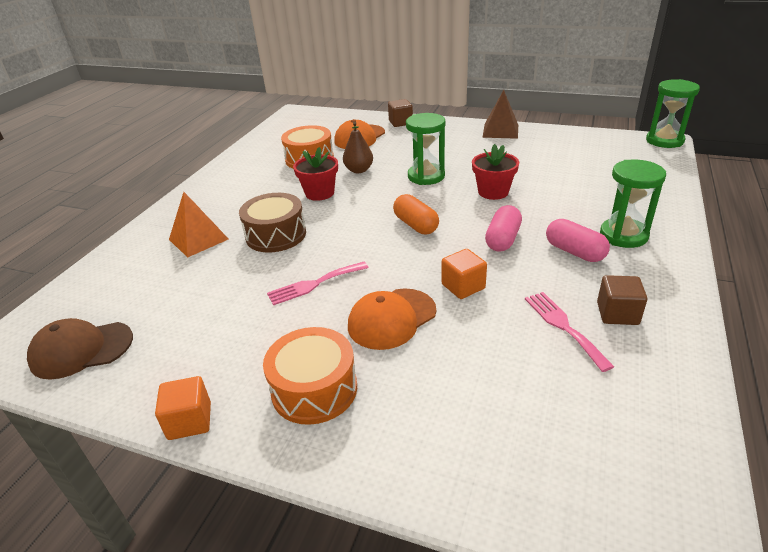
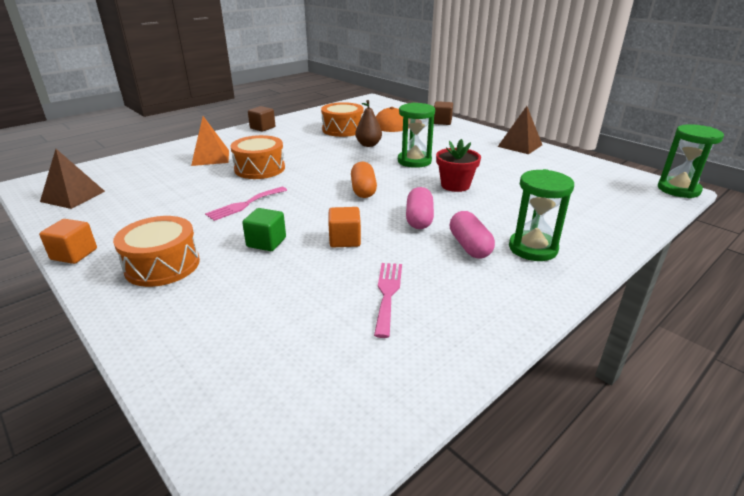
camera: 25 degrees right, 5 degrees down
(81, 350) = (73, 196): brown cap -> brown pyramid
(276, 235) = (260, 168): brown drum -> orange drum
(314, 284) = (244, 204): pink fork -> pink fork turned 45 degrees counterclockwise
(319, 193) = (321, 152): red flower pot -> none
(391, 319) = (266, 242): orange cap -> green cube
(503, 239) = (419, 219): pink capsule -> pink capsule turned 45 degrees counterclockwise
(617, 313) = (447, 302): brown cube -> brown cube (262, 128)

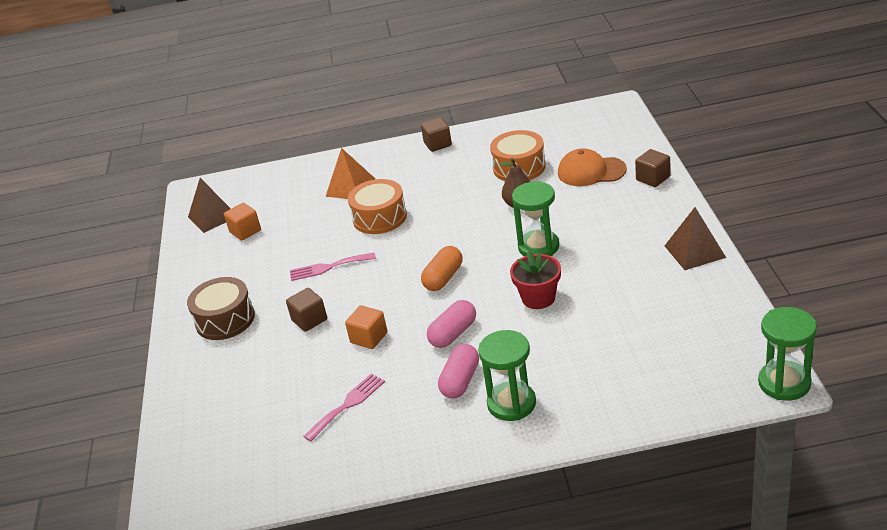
camera: 40 degrees right, 5 degrees up
(74, 254) = (179, 288): orange cube -> orange cube (245, 231)
(162, 265) = (225, 320): orange drum -> brown drum
(266, 242) = (309, 320): green cube -> brown cube

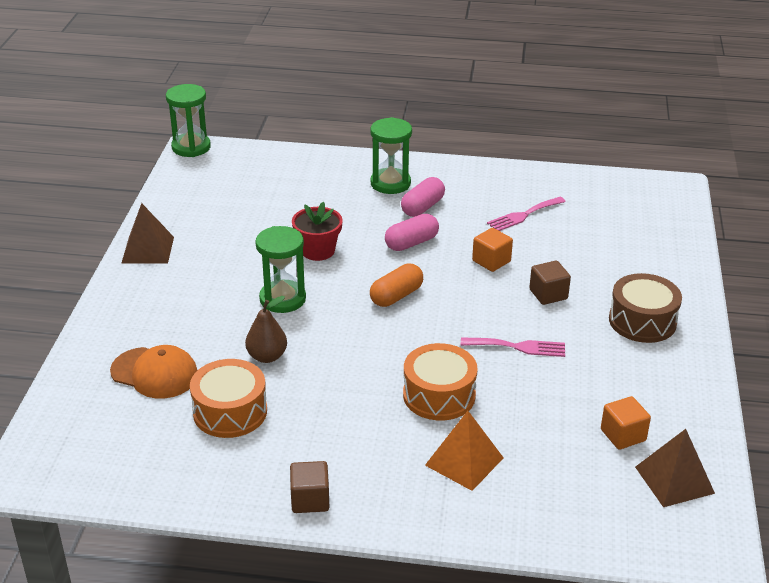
camera: 170 degrees left, 0 degrees up
(653, 178) = (101, 339): brown cube -> none

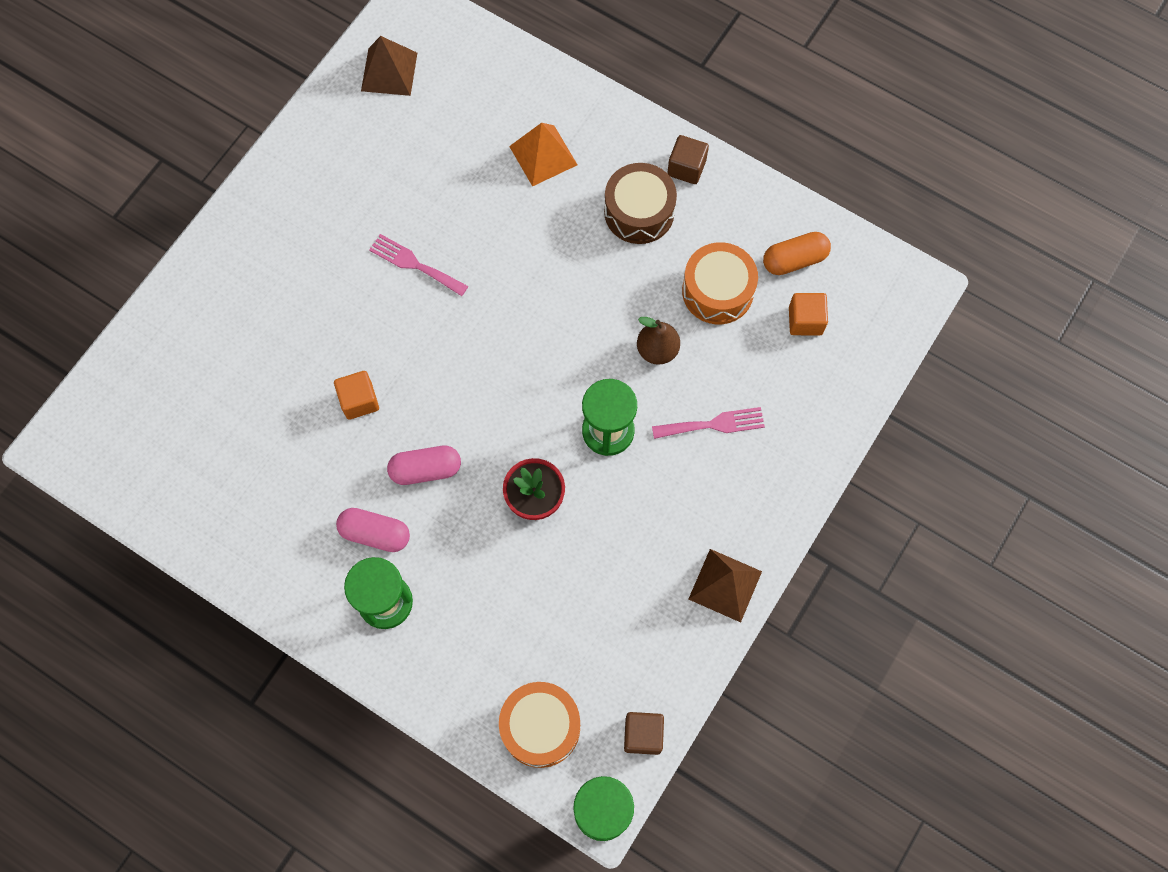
camera: 155 degrees left, 35 degrees up
(154, 373) = (772, 371): orange cap -> none
(396, 296) = (489, 386): orange capsule -> orange capsule (794, 260)
(422, 207) = (375, 534): pink capsule -> pink capsule turned 45 degrees clockwise
(439, 395) = (523, 235): orange drum -> orange drum (540, 727)
(523, 215) = (270, 467): pink fork -> pink fork (713, 424)
(548, 294) = (336, 324): brown cube -> brown cube (643, 735)
(623, 435) = (396, 128): orange cube -> orange cube (805, 320)
(642, 321) = (274, 249): brown drum -> brown drum (639, 212)

